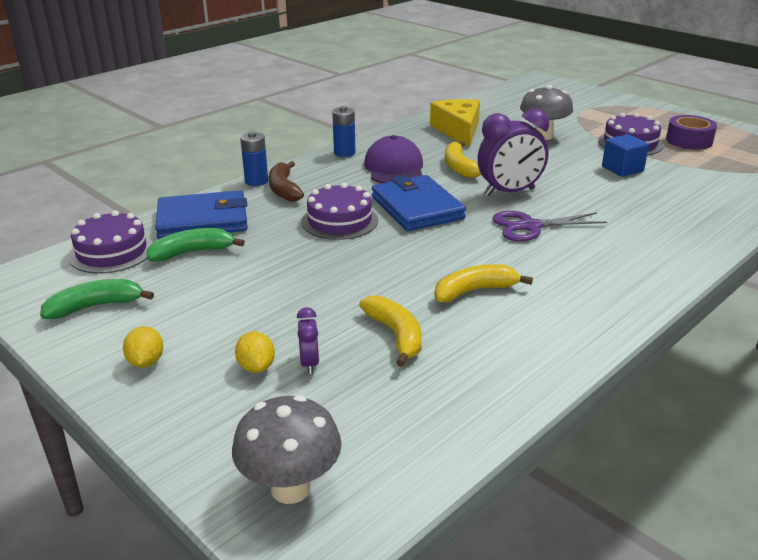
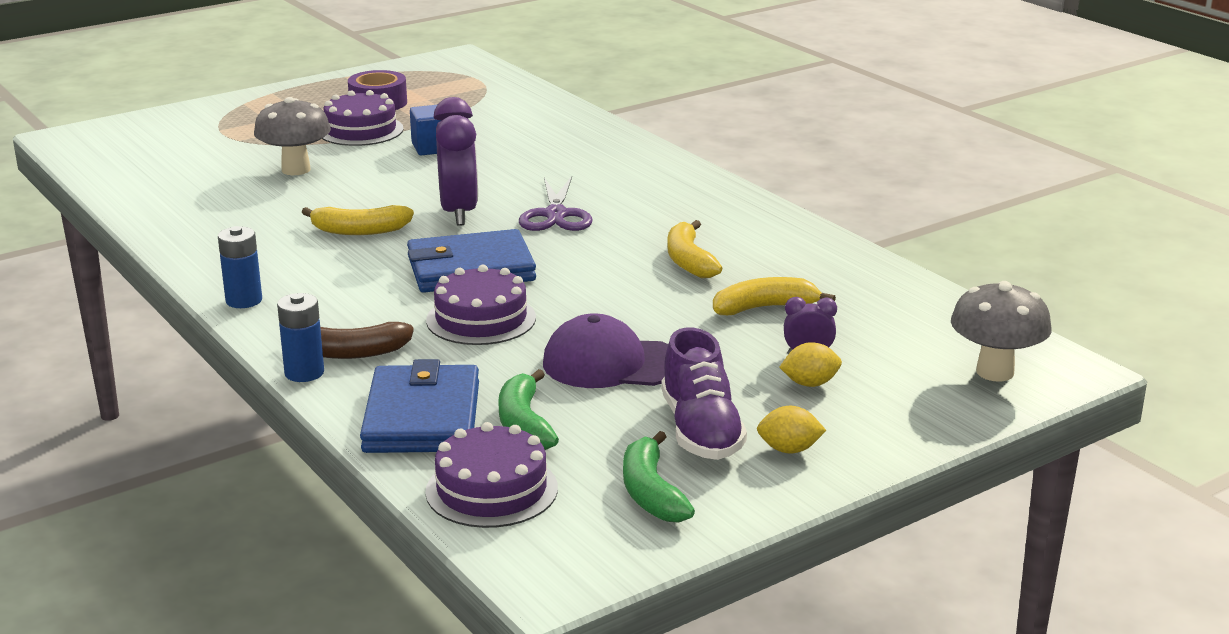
camera: 80 degrees left, 5 degrees down
(179, 319) = (701, 431): none -> purple shoe
(394, 168) = (331, 271): purple cap -> purple cap (611, 363)
(458, 130) = (226, 216): yellow cheese -> none

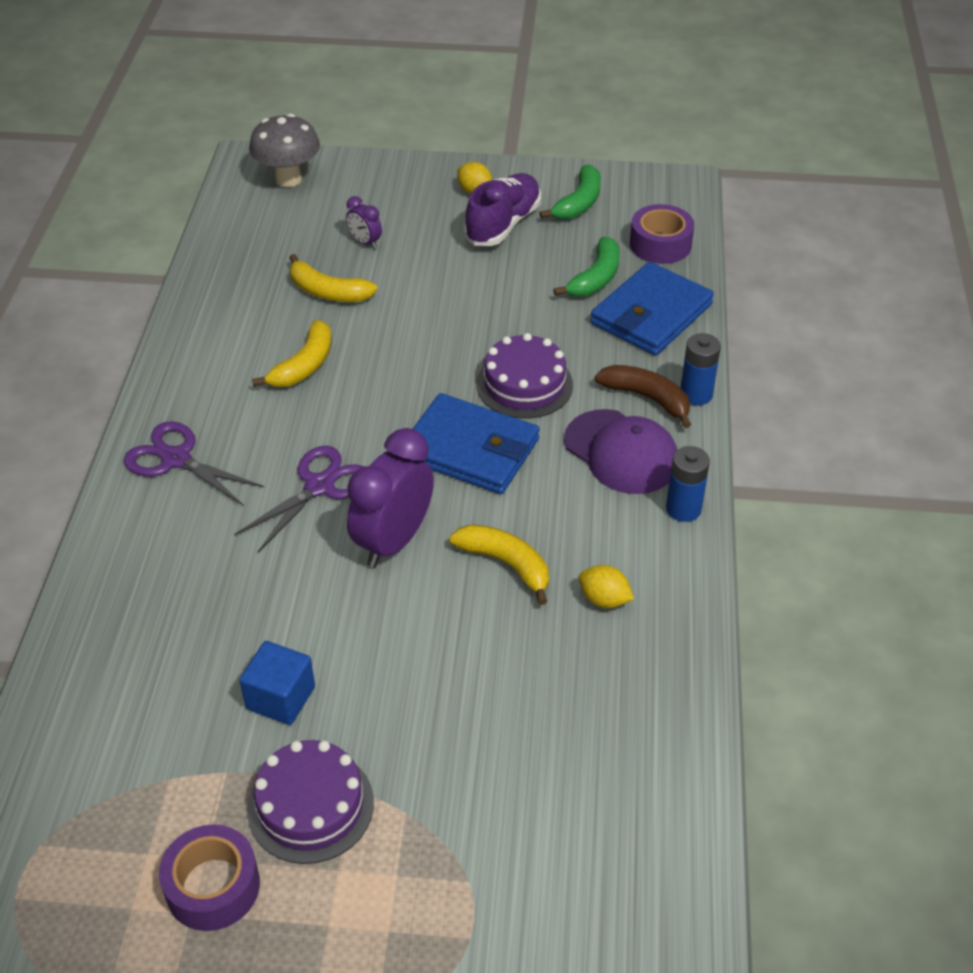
camera: 140 degrees left, 20 degrees up
(296, 170) = (465, 740): grey mushroom -> none
(491, 490) = (660, 244): purple cake -> purple tape
(611, 363) = (488, 297): purple cap -> purple cap (621, 452)
(681, 191) = (176, 459): none -> purple scissors
(810, 383) = (397, 223): yellow lemon -> yellow lemon (604, 599)

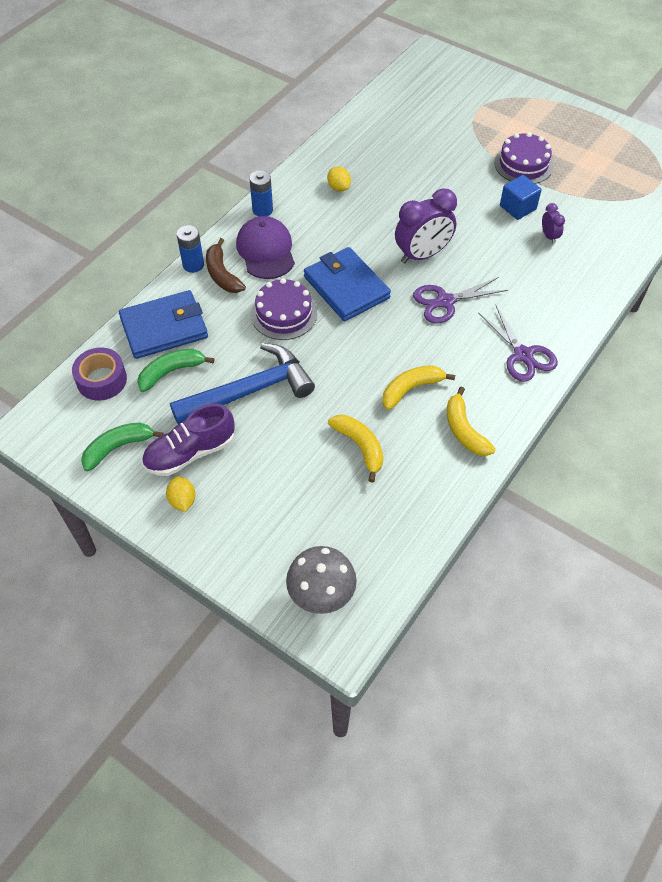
camera: 150 degrees left, 10 degrees up
(213, 886) = (576, 154): purple tape -> none
(365, 242) = (304, 484): purple clock -> purple clock (549, 236)
(491, 294) = (250, 391): none -> blue hammer
(506, 564) = (373, 221): yellow banana -> yellow banana (464, 430)

